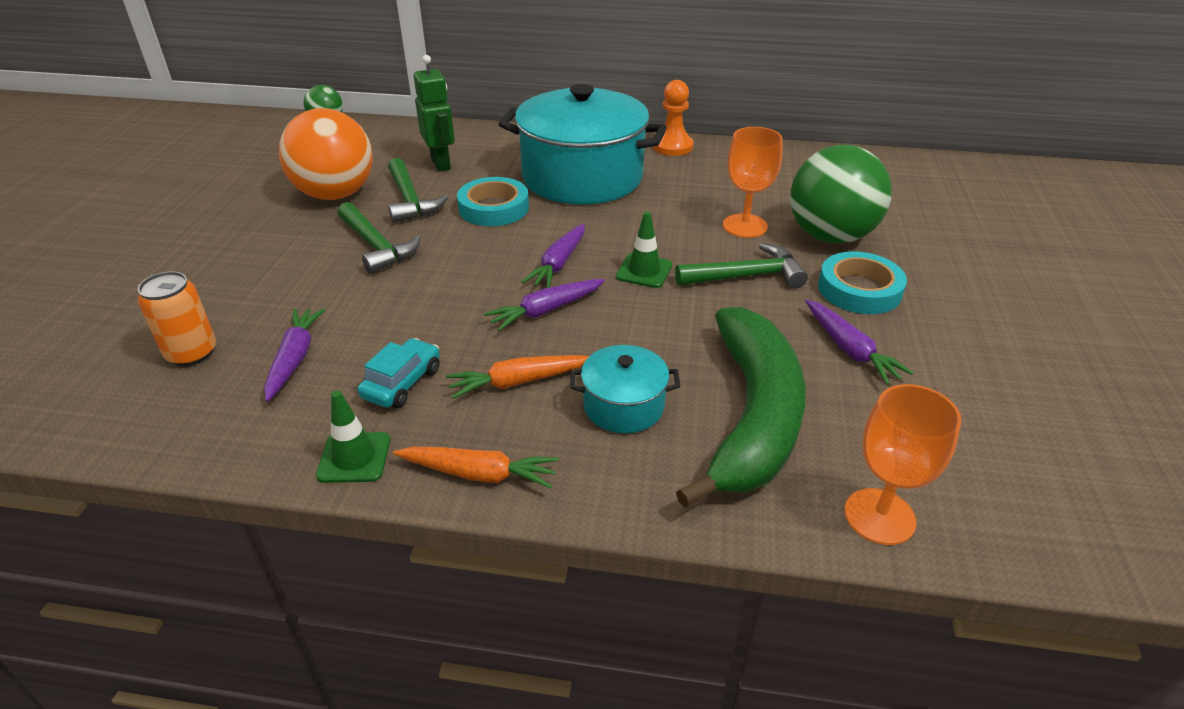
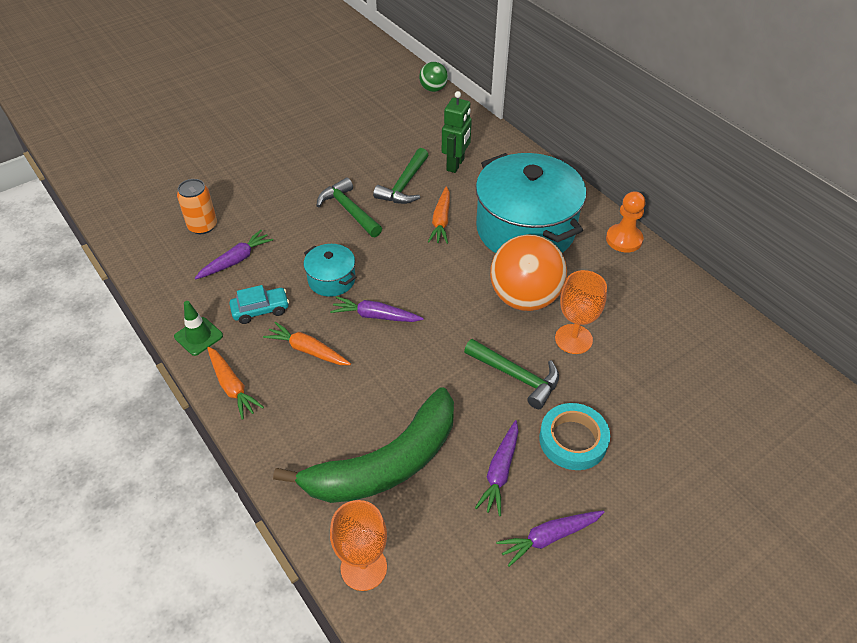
camera: 45 degrees right, 10 degrees up
(335, 194) = (372, 155): orange ball -> orange ball (524, 298)
(377, 246) = (349, 210): green hammer -> green hammer turned 135 degrees clockwise
(494, 208) = (441, 221): turquoise tape -> orange carrot
(558, 264) = (423, 288): purple carrot -> purple carrot (549, 537)
(623, 406) = (335, 404): turquoise pot -> turquoise pot (331, 279)
(644, 271) = (462, 328): green traffic cone -> none
(830, 236) = (619, 388): green ball -> none

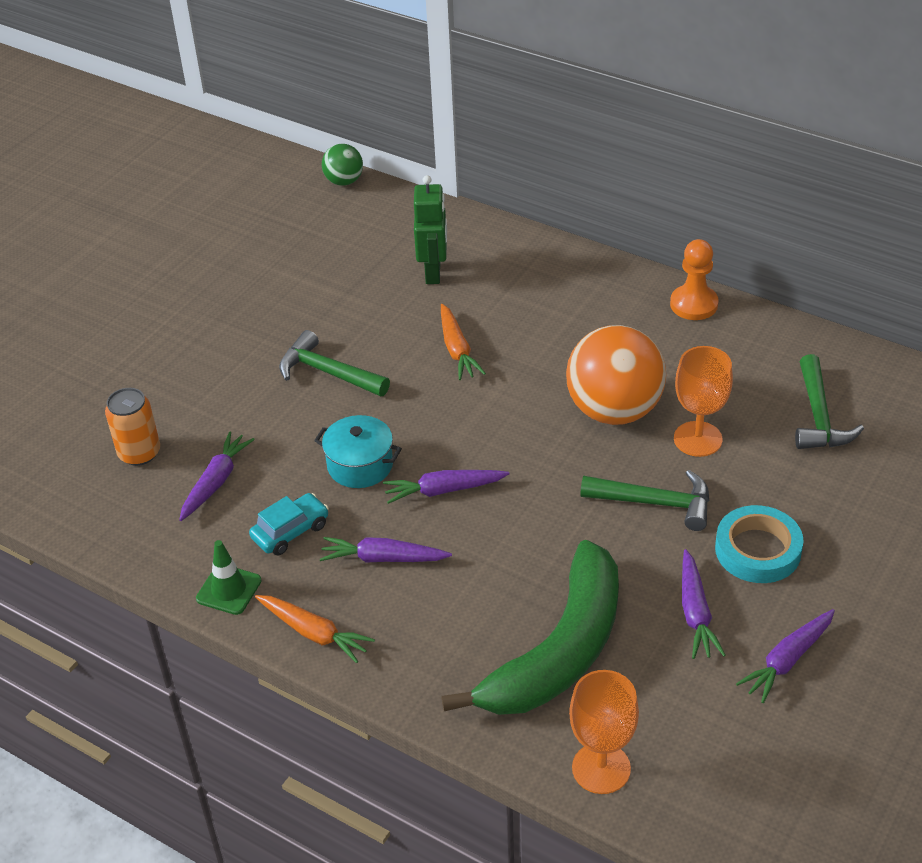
camera: 20 degrees left, 5 degrees down
(307, 350) = (383, 558): orange carrot -> purple carrot
(404, 185) = (382, 319): green hammer -> green hammer (819, 417)
(525, 229) = (568, 328): turquoise pot -> none

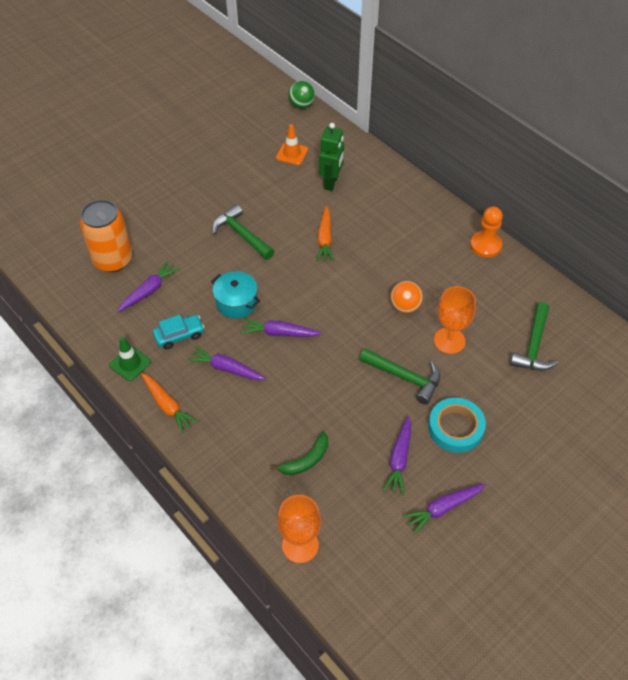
camera: 15 degrees right, 10 degrees up
(139, 453) = (113, 260): orange can -> orange can, size x1.51
(357, 248) = (292, 154): none -> orange traffic cone
(559, 651) = (306, 460): green banana -> green banana, size x0.42
(614, 410) = (405, 306): orange ball -> orange ball, size x0.50

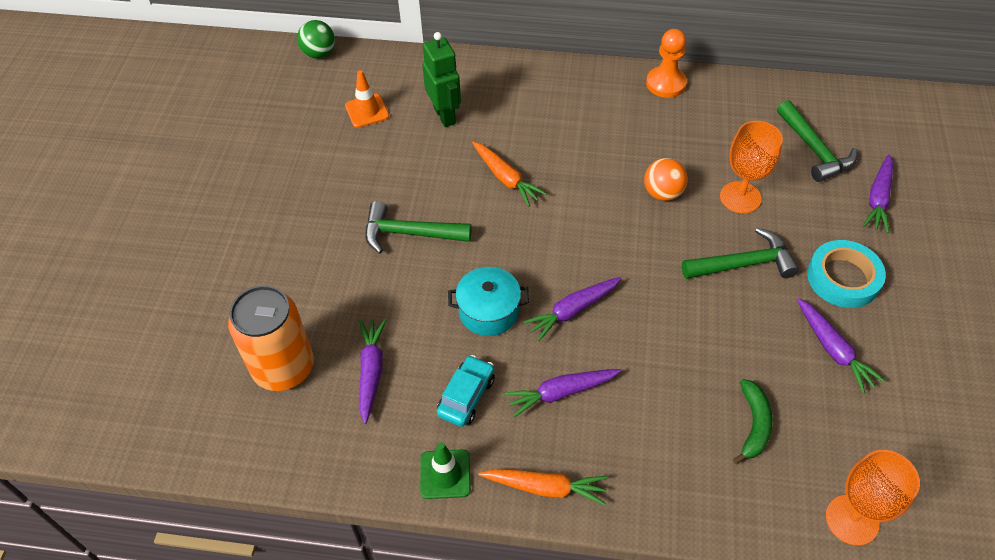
camera: 40 degrees left, 0 degrees up
(443, 508) = (924, 366): purple carrot -> purple carrot (878, 199)

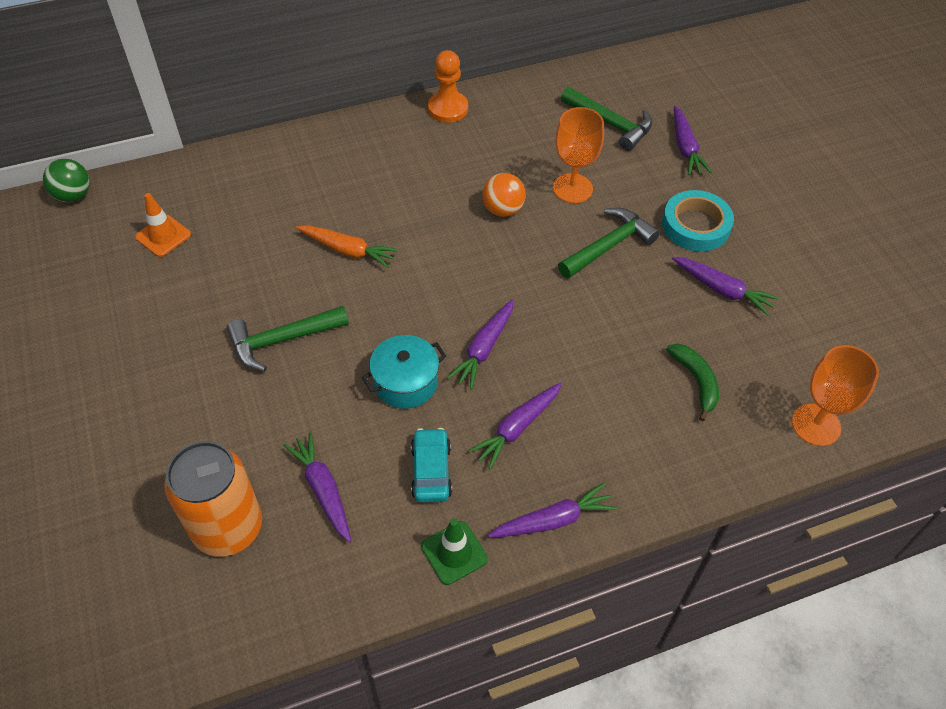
camera: 30 degrees left, 0 degrees up
(445, 115) = (250, 211): green robot -> none
(545, 487) = (553, 520): orange carrot -> purple carrot

